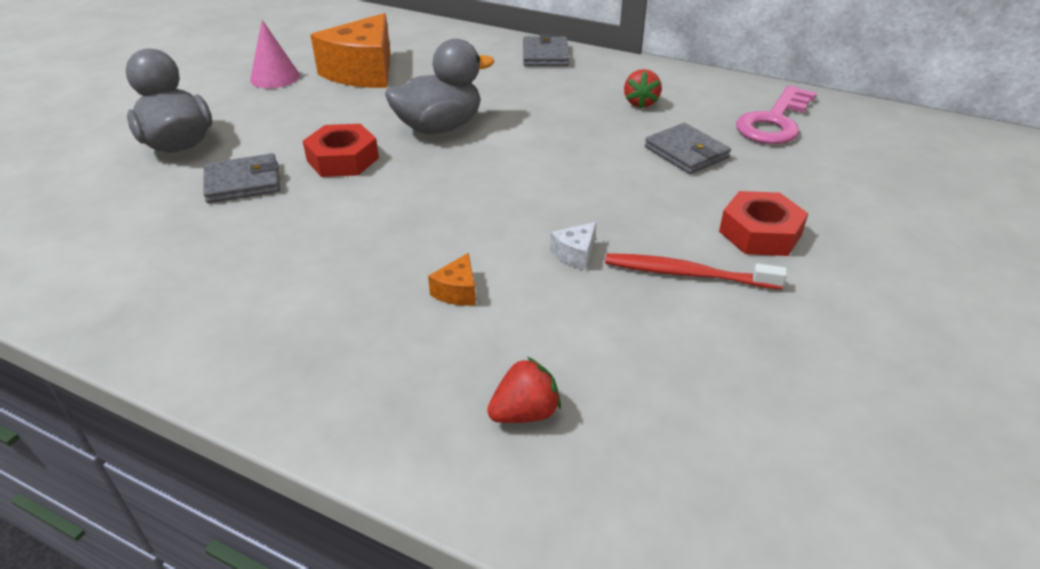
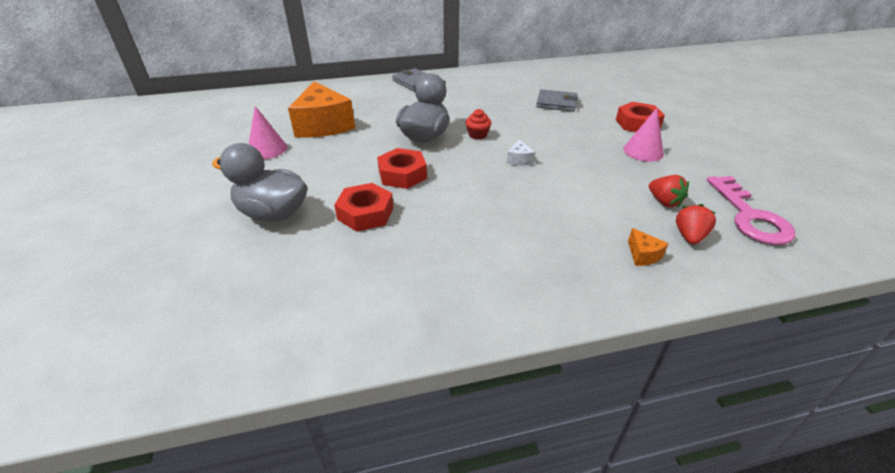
camera: 40 degrees left, 0 degrees up
(243, 182) = (365, 213): grey wallet -> red nut
(457, 291) = (576, 205): orange cheese -> orange cheese (643, 255)
(501, 151) = (477, 135): none -> red cupcake
(575, 254) = (592, 165): white cheese -> white cheese (519, 160)
(640, 103) = (499, 89): red strawberry -> red strawberry (664, 202)
(688, 274) = (643, 151): red toothbrush -> pink cone
(774, 121) = (565, 77): pink key -> pink key (749, 216)

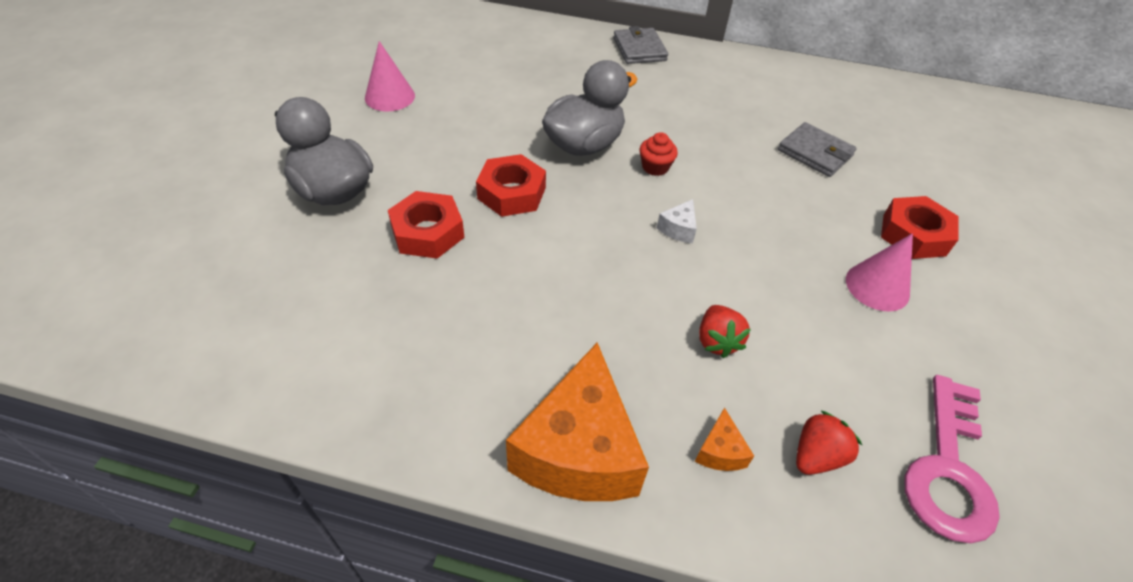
camera: 25 degrees right, 10 degrees up
(323, 125) = (476, 83): orange cheese -> orange cheese (578, 450)
(664, 202) = (830, 384): red strawberry -> red strawberry (717, 341)

